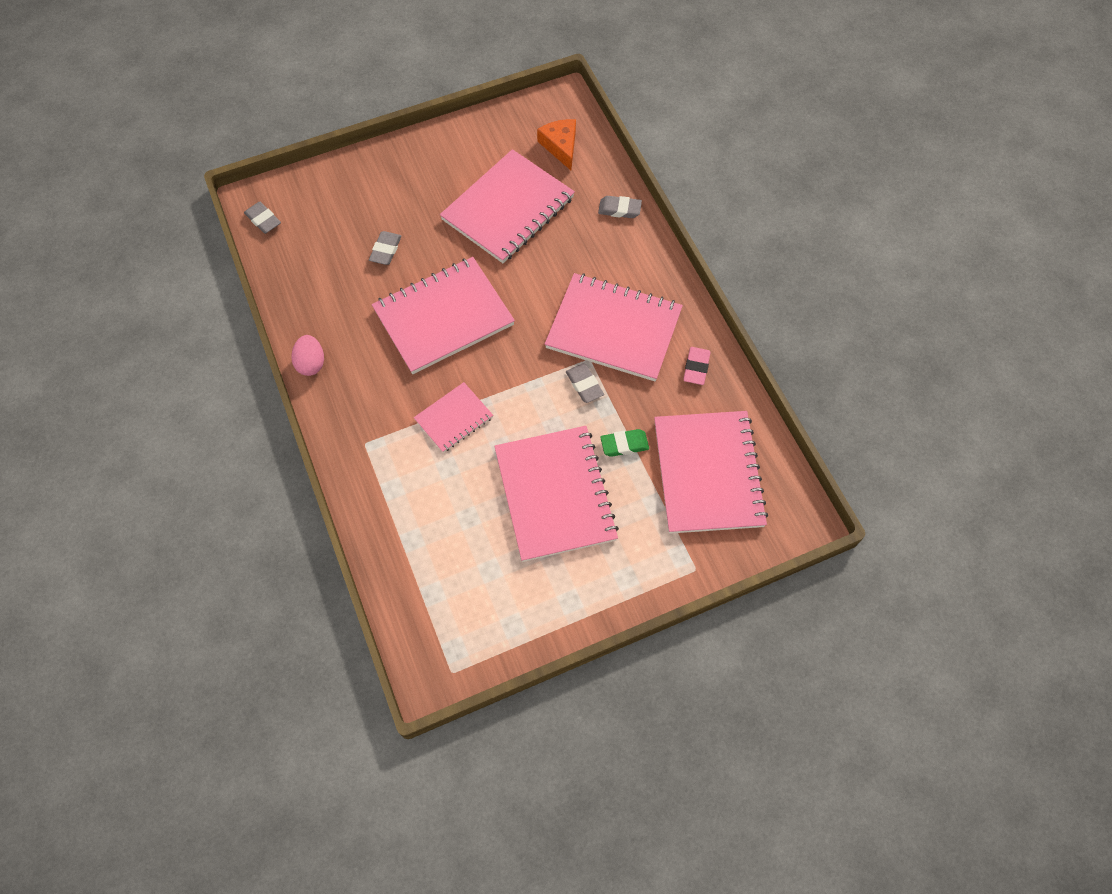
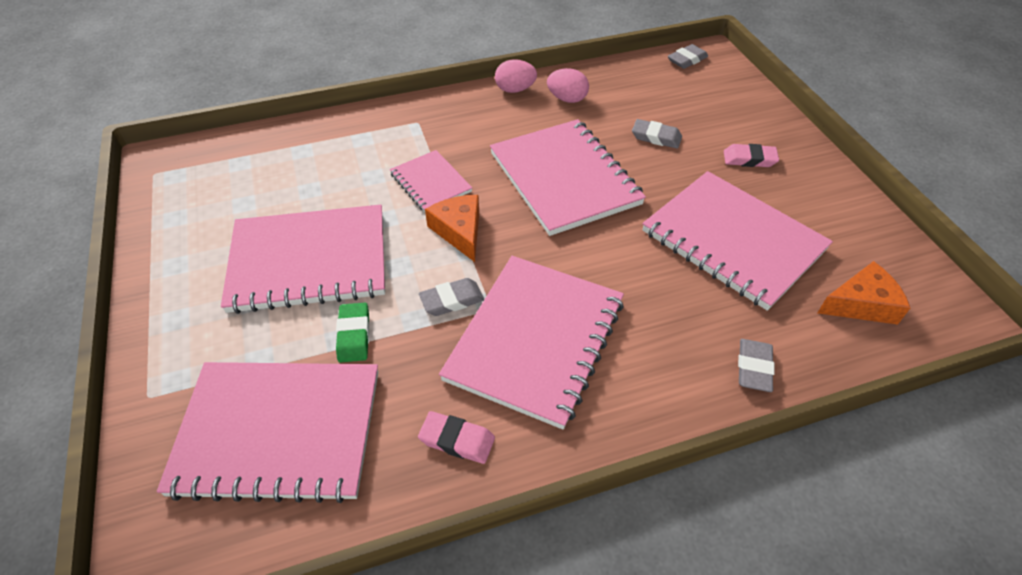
camera: 95 degrees right, 15 degrees down
(327, 318) = (567, 99): none -> pink egg
(413, 188) = (749, 159): none -> pink eraser
(512, 388) = (459, 231): none -> orange cheese

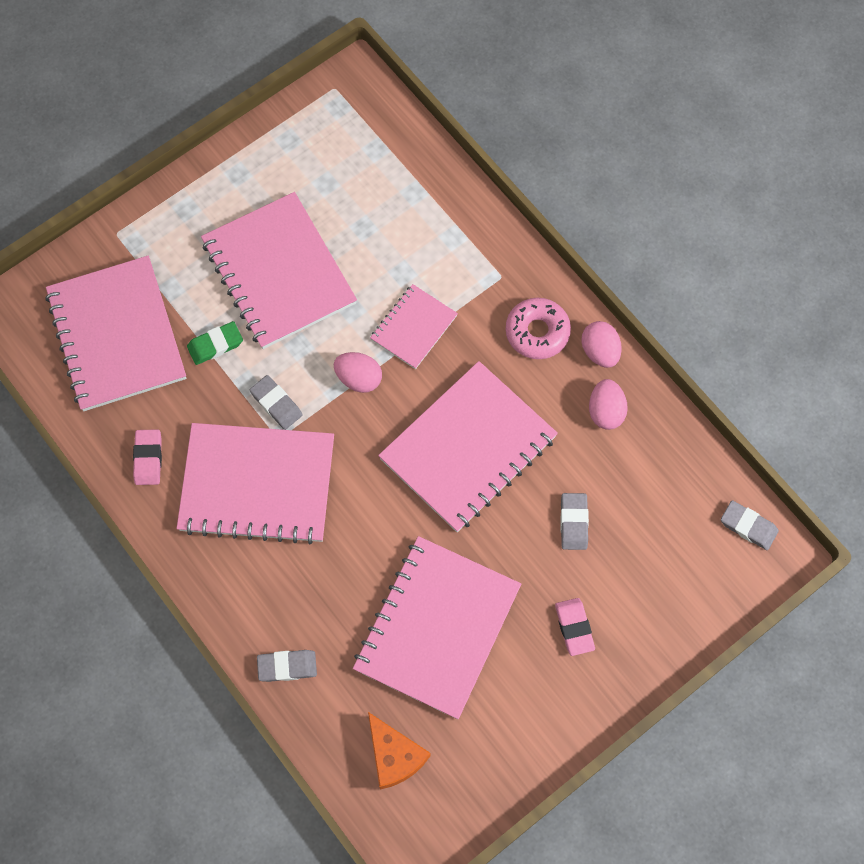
camera: 70 degrees right, 20 degrees up
(459, 231) = (359, 378): orange cheese -> pink egg
(479, 115) = (537, 332): none -> pink donut

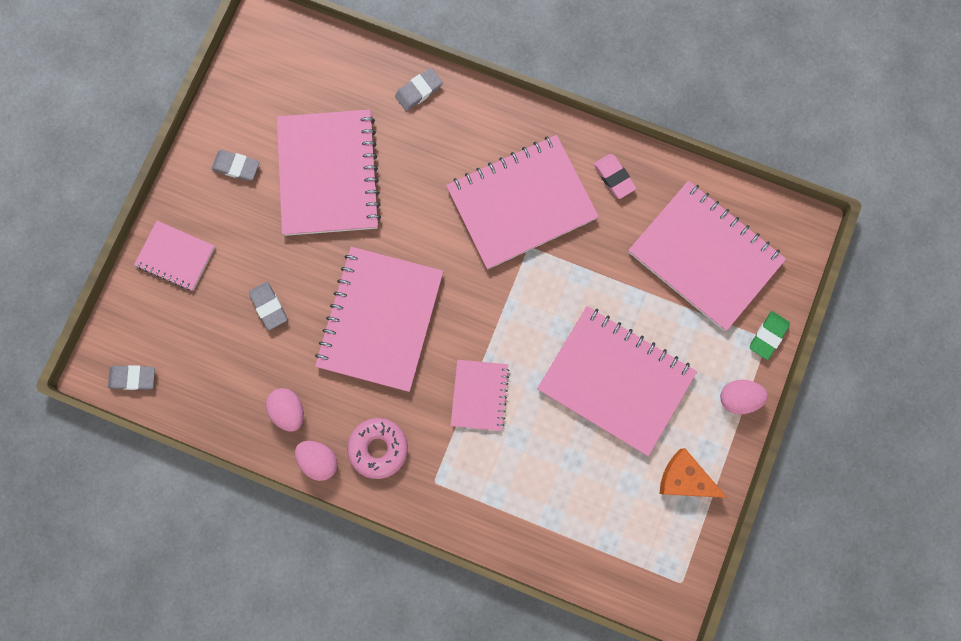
camera: 150 degrees right, 10 degrees up
(215, 345) = (624, 292): green eraser -> green eraser (768, 336)
(276, 404) = (547, 272): grey eraser -> grey eraser (236, 167)
(359, 378) = (497, 328): pink egg -> pink egg (738, 398)
(394, 755) = (310, 75): orange cheese -> orange cheese (685, 478)
(574, 627) = (229, 228): pink eraser -> none
(646, 629) = (176, 256): none -> pink notebook

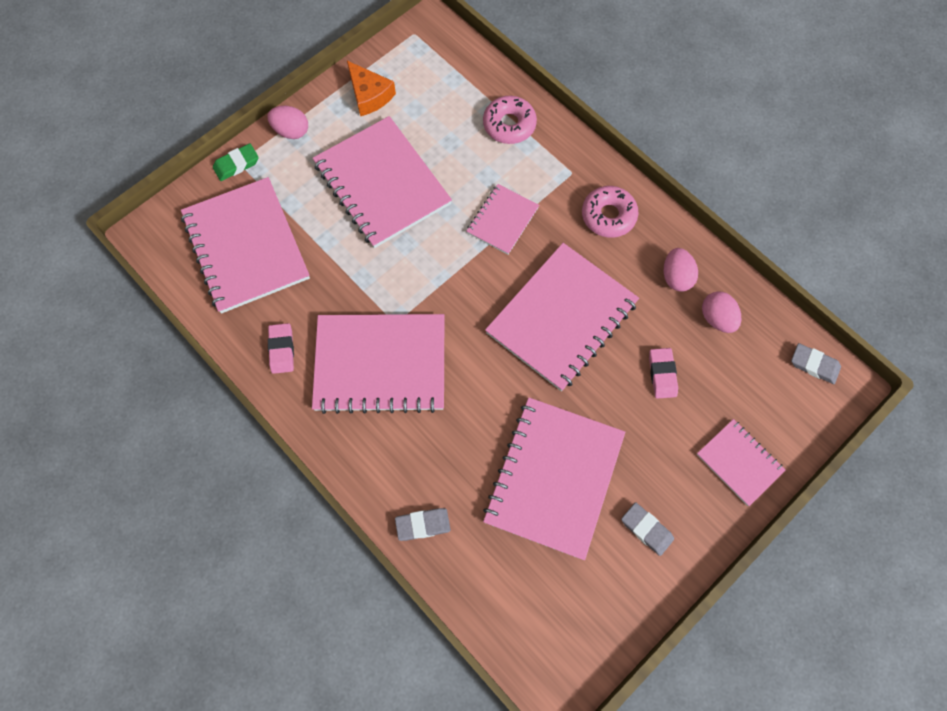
camera: 155 degrees left, 10 degrees down
(269, 306) = (662, 374): grey eraser -> pink eraser
(319, 460) = (664, 227): pink egg -> pink egg (717, 318)
(523, 510) = (509, 125): none -> pink donut

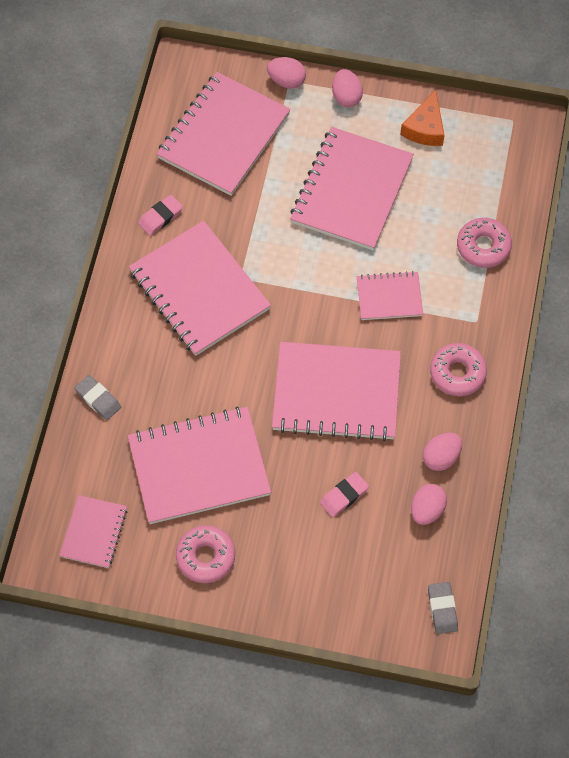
camera: 55 degrees right, 5 degrees down
(236, 164) = (286, 81): green eraser -> pink egg
(646, 529) = (205, 557): grey eraser -> pink donut
(739, 462) = (311, 595): pink notebook -> pink notebook (94, 532)

